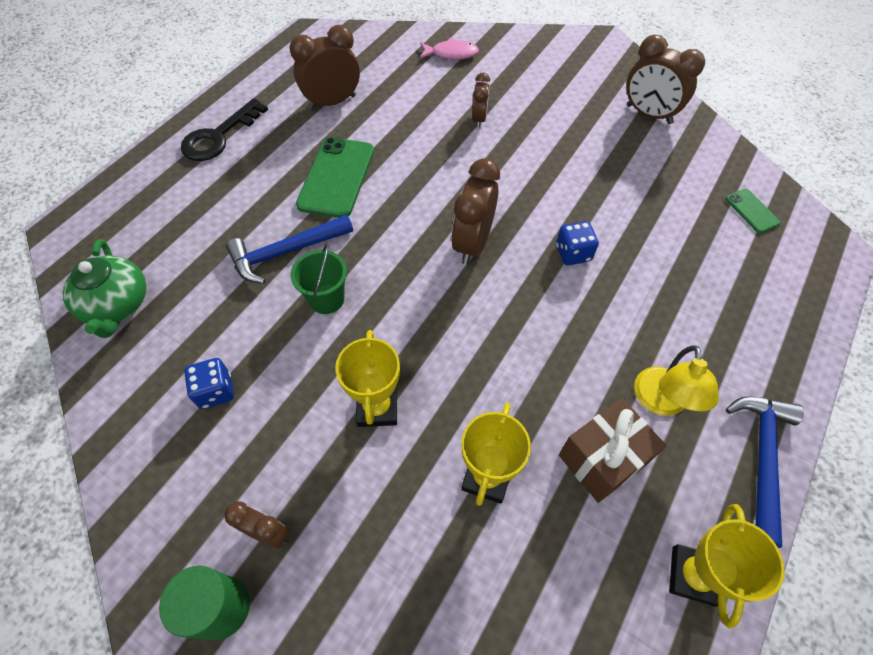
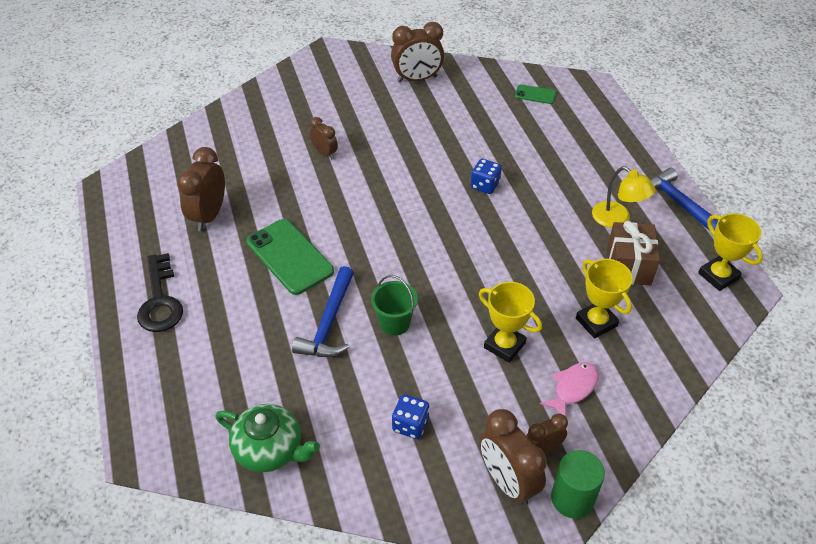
camera: 50 degrees left, 10 degrees down
(451, 54) = (243, 125): pink fish -> pink fish (573, 388)
(472, 243) = (427, 224): brown clock -> brown clock (507, 481)

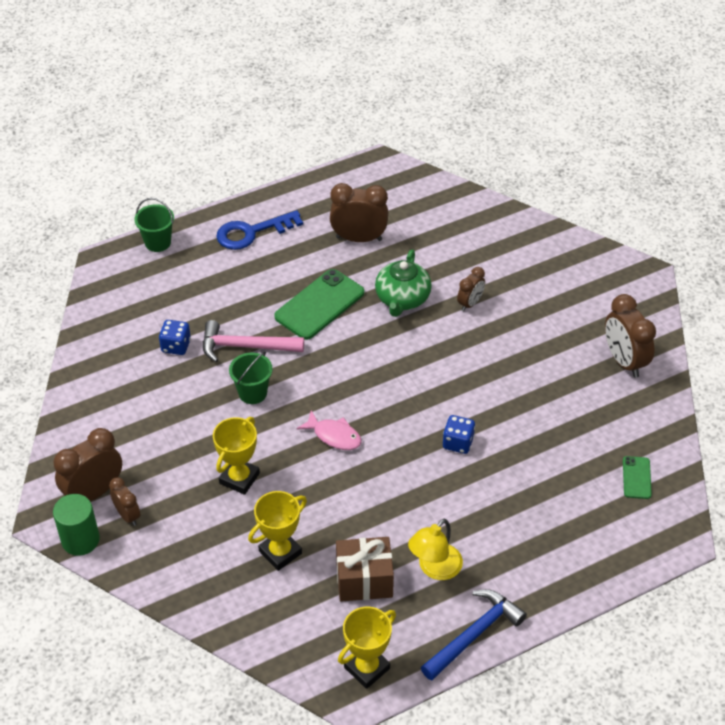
camera: 80 degrees right, 0 degrees up
(135, 392) = (158, 242): none -> green bucket
(160, 301) = (252, 232): black key -> blue key
(270, 449) = (112, 333): green teapot -> green teapot (402, 299)
(328, 323) = (245, 346): blue hammer -> pink hammer
(410, 425) = (144, 419): blue dice -> blue dice (176, 346)
(573, 388) = (196, 535): pink fish -> pink fish (334, 436)

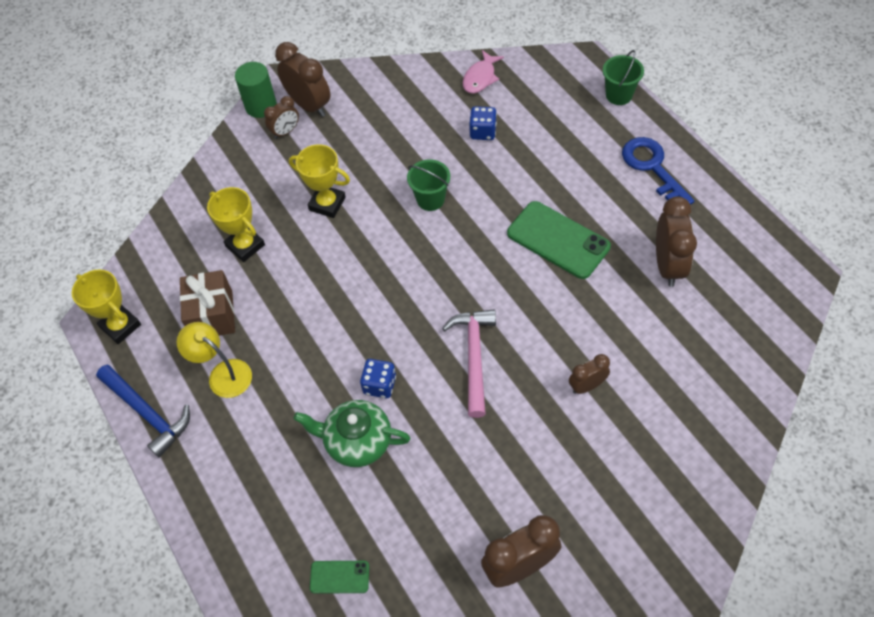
camera: 90 degrees right, 10 degrees up
(245, 346) = (490, 185): pink hammer -> pink hammer (474, 357)
(334, 436) = (382, 272): pink fish -> pink fish (480, 78)
(402, 299) = (581, 316): green teapot -> green teapot (357, 441)
(470, 303) = (587, 386): brown clock -> brown clock turned 120 degrees clockwise

